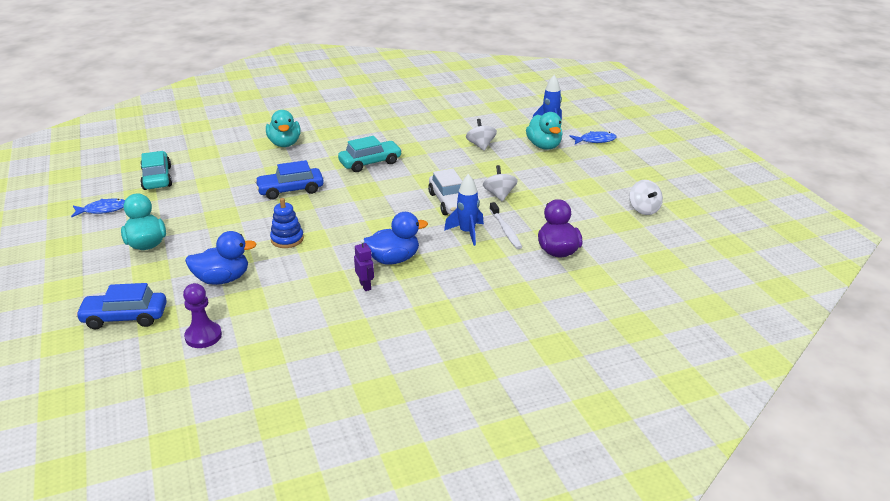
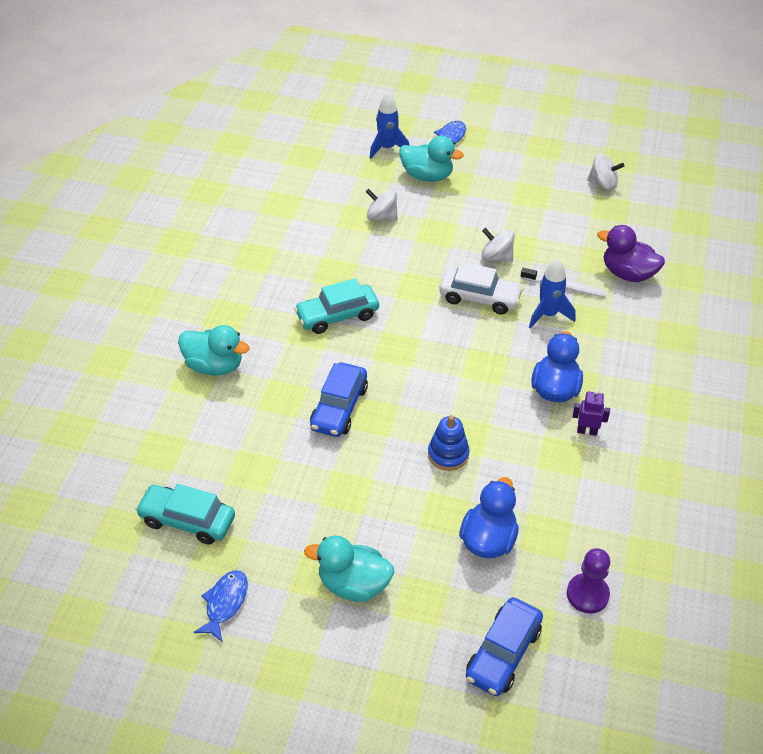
camera: 55 degrees left, 15 degrees up
(370, 163) = (337, 316): turquoise car -> turquoise car turned 120 degrees counterclockwise

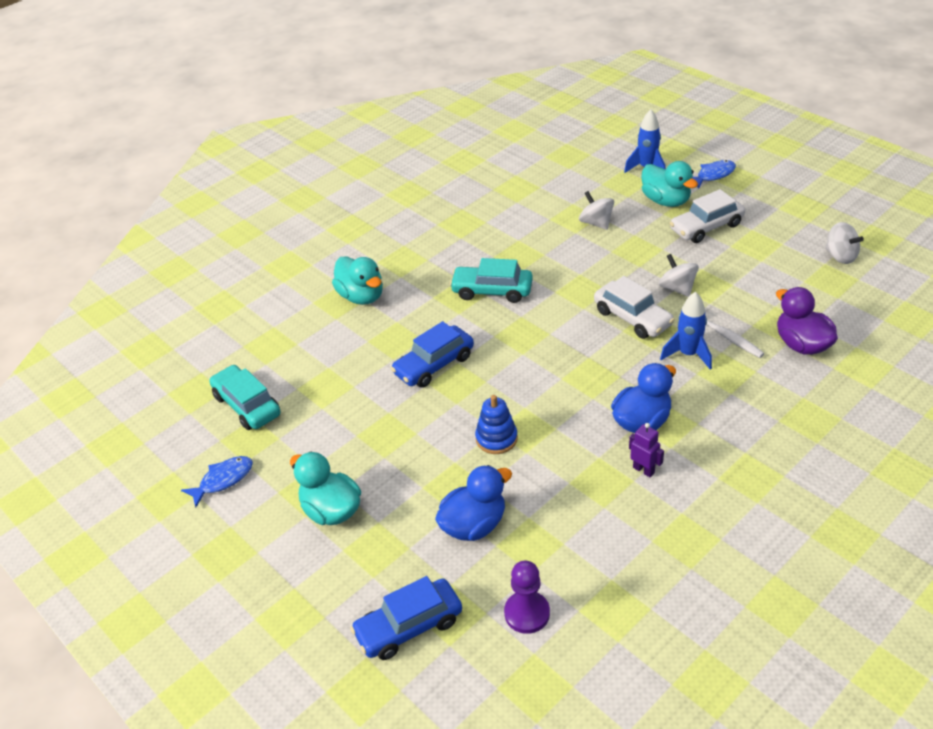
camera: 35 degrees right, 5 degrees down
(479, 191) = (706, 227): none -> white car

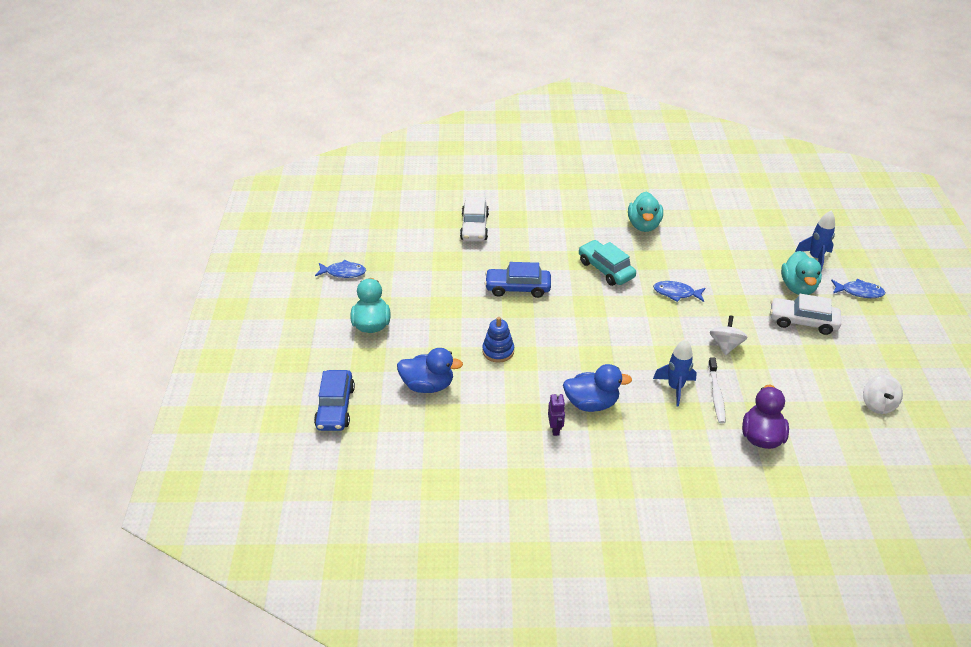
camera: 40 degrees right, 0 degrees up
(247, 405) = (399, 243): turquoise car -> none
(361, 296) = (528, 224): turquoise duck -> turquoise duck (643, 225)
(409, 626) = (335, 407): blue car -> blue car turned 105 degrees counterclockwise
(527, 613) = (395, 448): purple pawn -> none
(580, 271) = (676, 293): none -> blue fish
(596, 223) = (728, 271): white spinning top -> none
(632, 318) = (670, 342): white car -> white car (474, 227)

